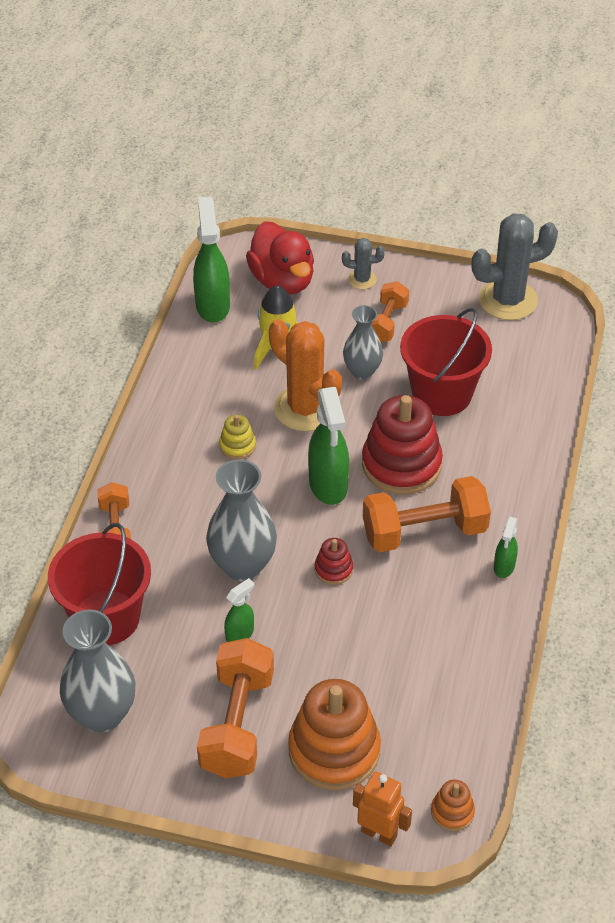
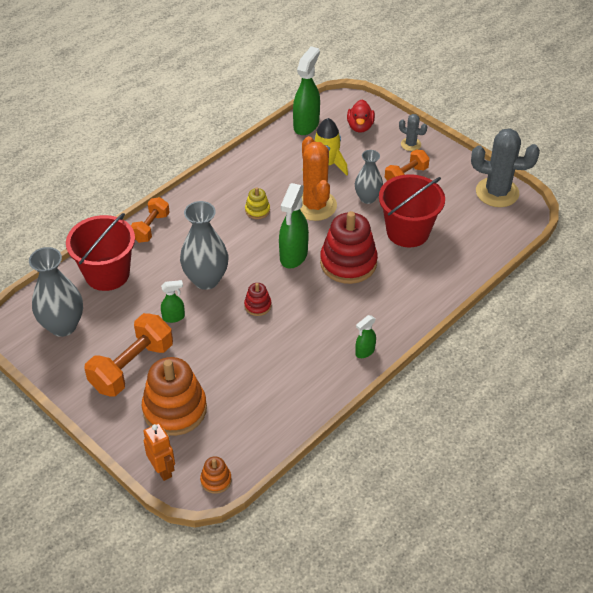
camera: 30 degrees right, 0 degrees up
(282, 281) = (360, 126): red duck -> red duck, size x0.63
(424, 532) = (331, 308): orange dumbbell -> none

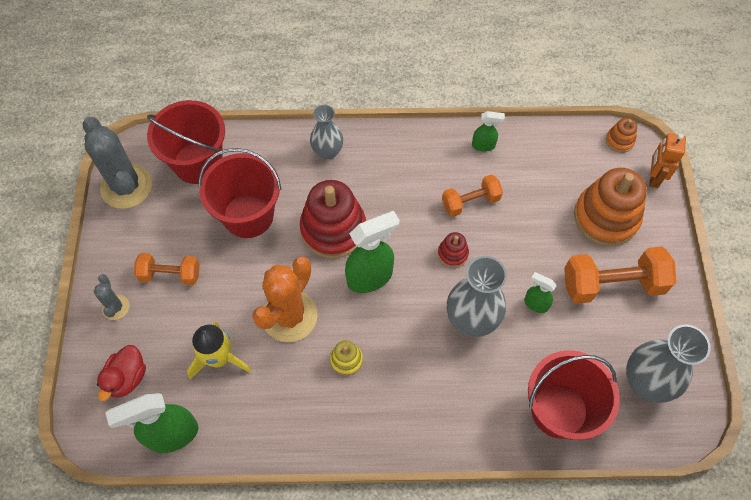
camera: 135 degrees left, 15 degrees up
(151, 228) = (469, 434): orange dumbbell -> orange dumbbell (470, 202)
(360, 126) = (127, 378): red duck -> red duck turned 150 degrees clockwise
(364, 351) = (413, 144): green spray bottle -> green spray bottle (483, 145)
(367, 198) = (235, 281): grey vase -> grey vase (327, 152)
(479, 234) = (198, 162): none -> red bucket

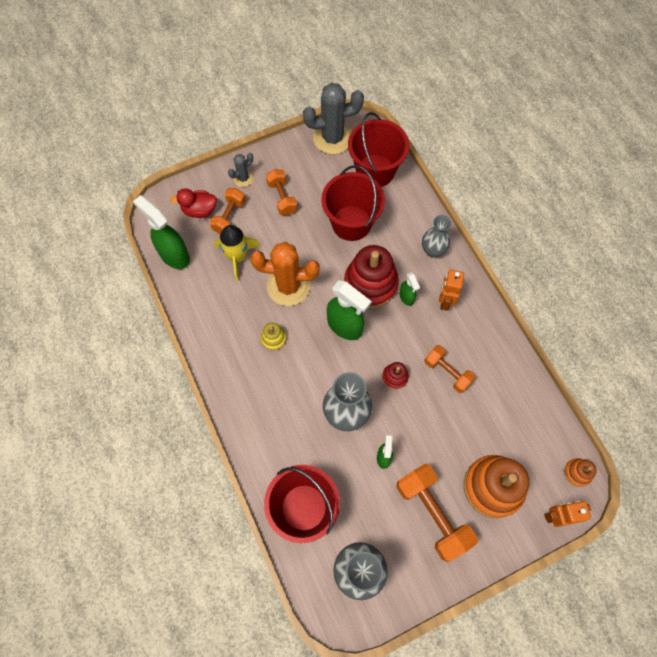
camera: 65 degrees right, 5 degrees up
(126, 186) = (332, 138): grey cactus -> grey cactus turned 45 degrees clockwise
(158, 345) = (229, 216): none -> orange dumbbell
(391, 168) = (445, 301): none -> orange robot
(483, 145) = (505, 361): green spray bottle -> green spray bottle (406, 297)

